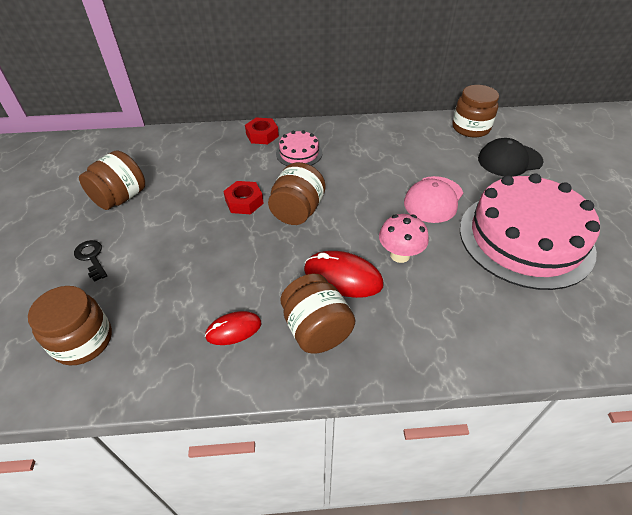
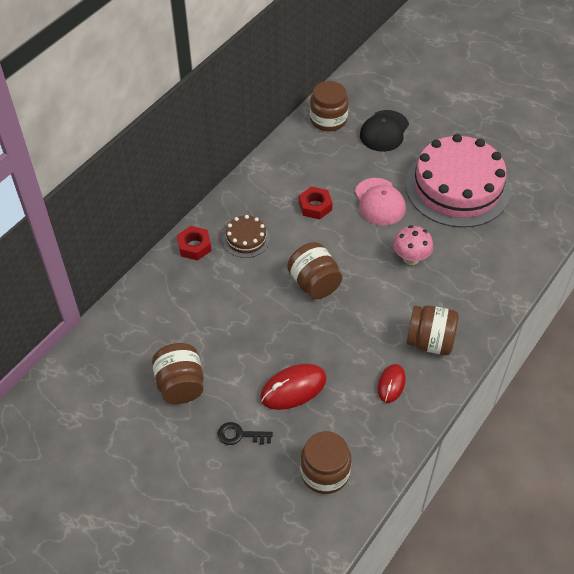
camera: 50 degrees left, 5 degrees up
(244, 202) = (270, 308): red nut -> red nut (315, 206)
(299, 153) = (246, 239): pink cake -> brown cake
(343, 277) = (401, 300): red mouse -> red mouse (293, 388)

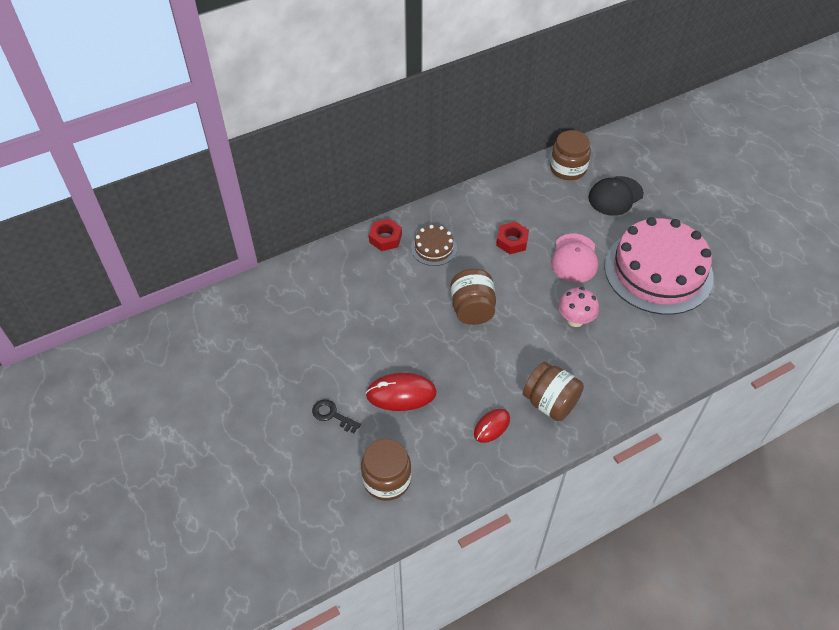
camera: 25 degrees right, 0 degrees up
(180, 385) = (307, 351): brown jar -> none

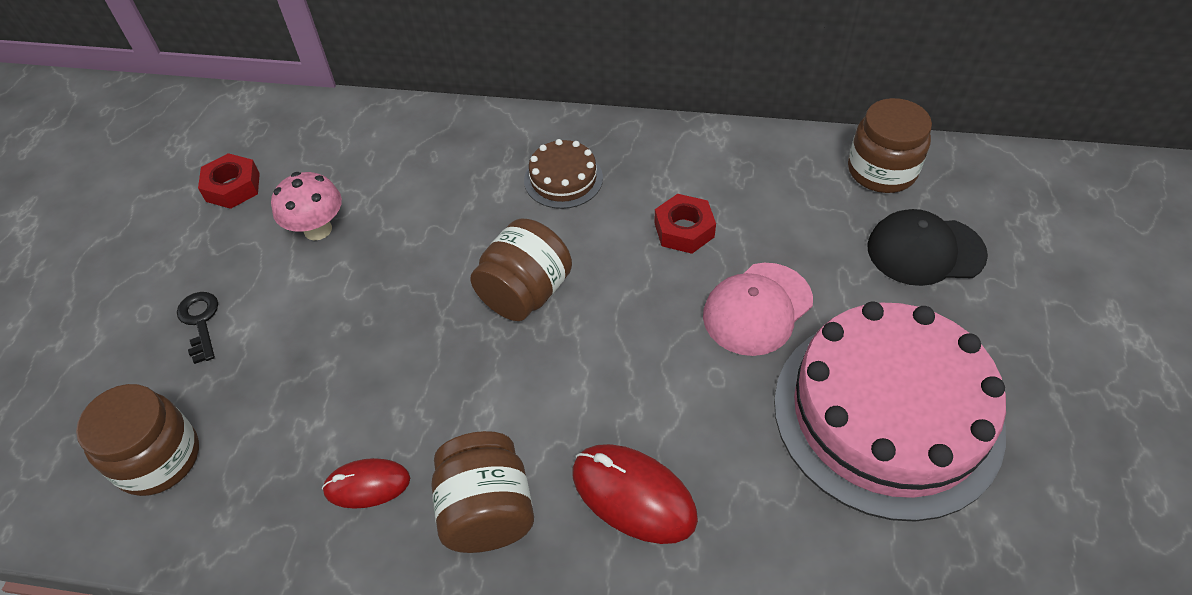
camera: 40 degrees right, 0 degrees up
(385, 238) = (514, 133): red nut -> red nut (233, 187)
(401, 394) = (307, 351): red mouse -> red mouse (633, 495)
(575, 320) = (661, 405): pink mushroom -> pink mushroom (318, 229)

